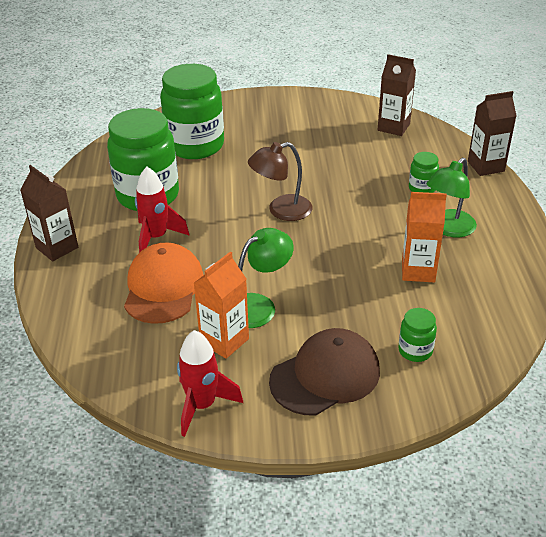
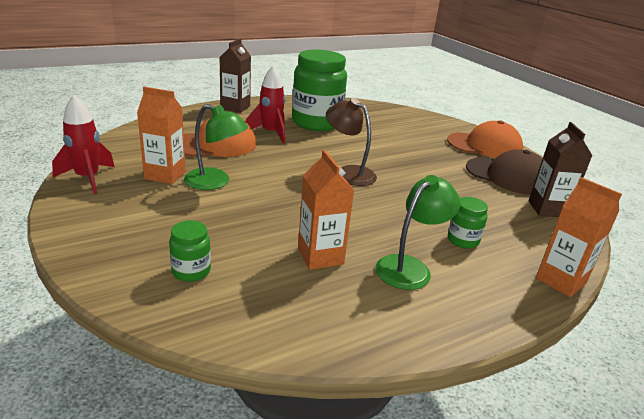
camera: 60 degrees right, 10 degrees down
(195, 146) = (395, 128): green jar -> none
(267, 108) = (484, 146): none -> orange cap
(325, 376) = (137, 225): brown cap -> brown cap (507, 176)
(448, 229) = (410, 267): green lamp -> green lamp turned 120 degrees clockwise
(486, 166) = (560, 281): brown carton -> orange carton

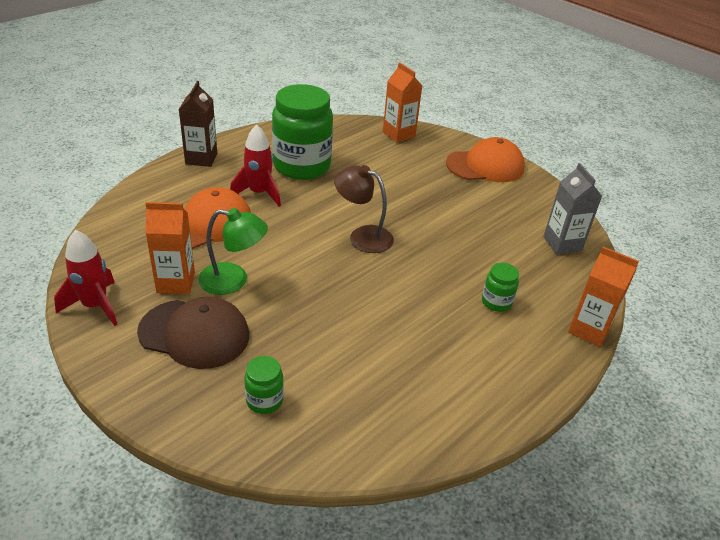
camera: 15 degrees left, 10 degrees up
(320, 256) = (375, 353): orange carton -> orange carton (398, 134)
(410, 267) = (459, 346): green lamp -> none
(507, 176) = (517, 206): brown cap -> brown cap (194, 333)
(547, 209) = (562, 244): brown carton -> grey carton

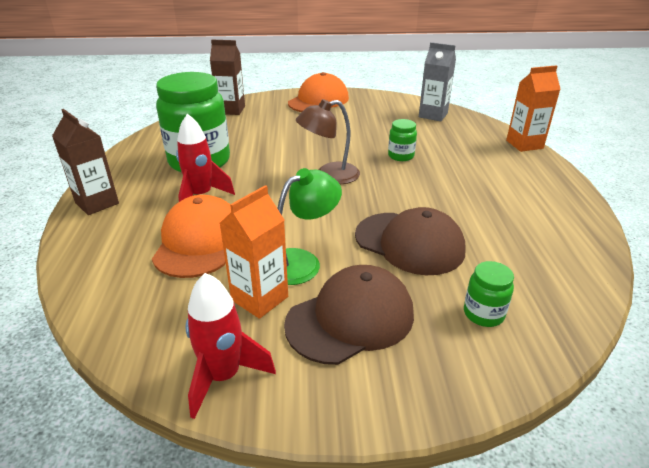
camera: 45 degrees left, 5 degrees down
(315, 323) = (409, 243): none -> brown cap
(398, 134) = (231, 110): orange carton -> brown carton
(496, 302) = (466, 160): green jar -> green jar (400, 156)

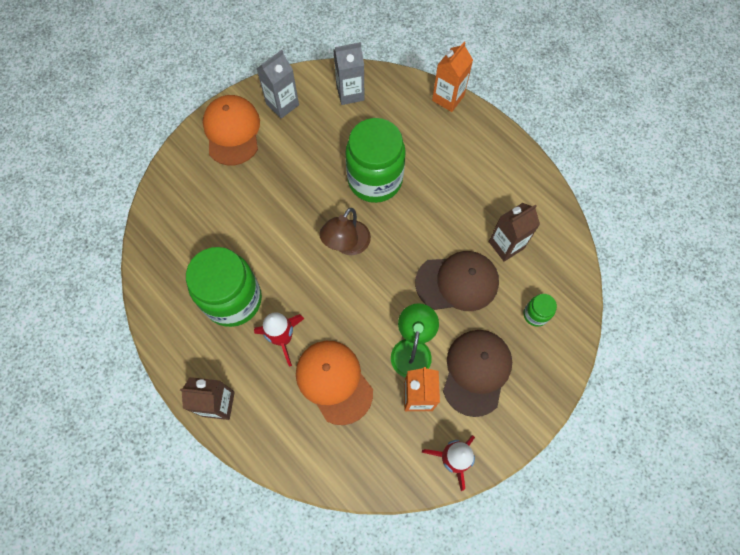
camera: 40 degrees left, 35 degrees up
(231, 110) = (170, 204): brown carton -> brown carton (506, 245)
(371, 103) = (282, 104): none -> grey carton
(400, 156) = (375, 180): green jar -> green jar, size x2.30

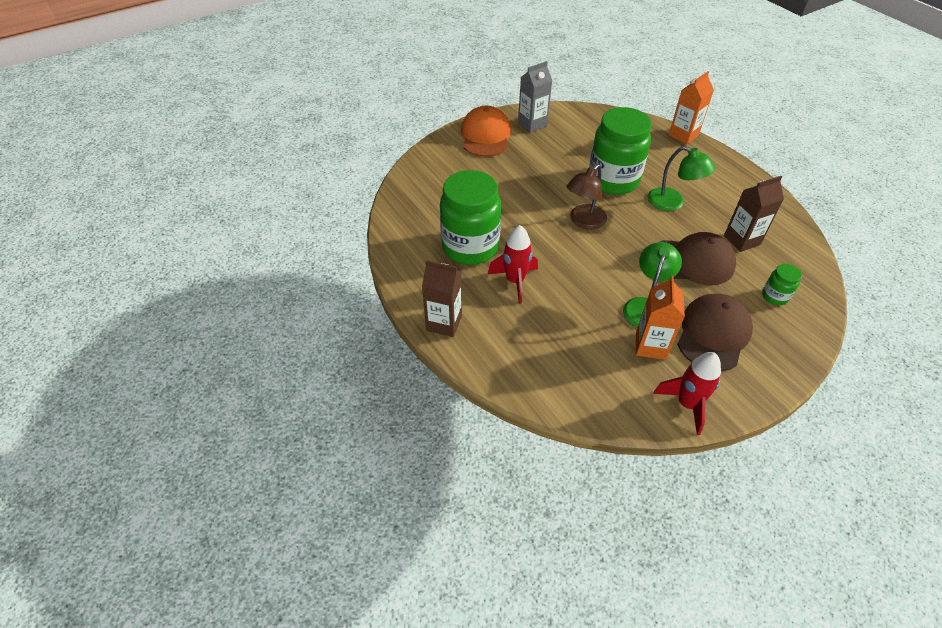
camera: 10 degrees right, 20 degrees down
(334, 381) = (563, 321): orange cap -> none
(350, 93) = (593, 123): grey carton -> none
(437, 203) = (673, 203): none -> green lamp

